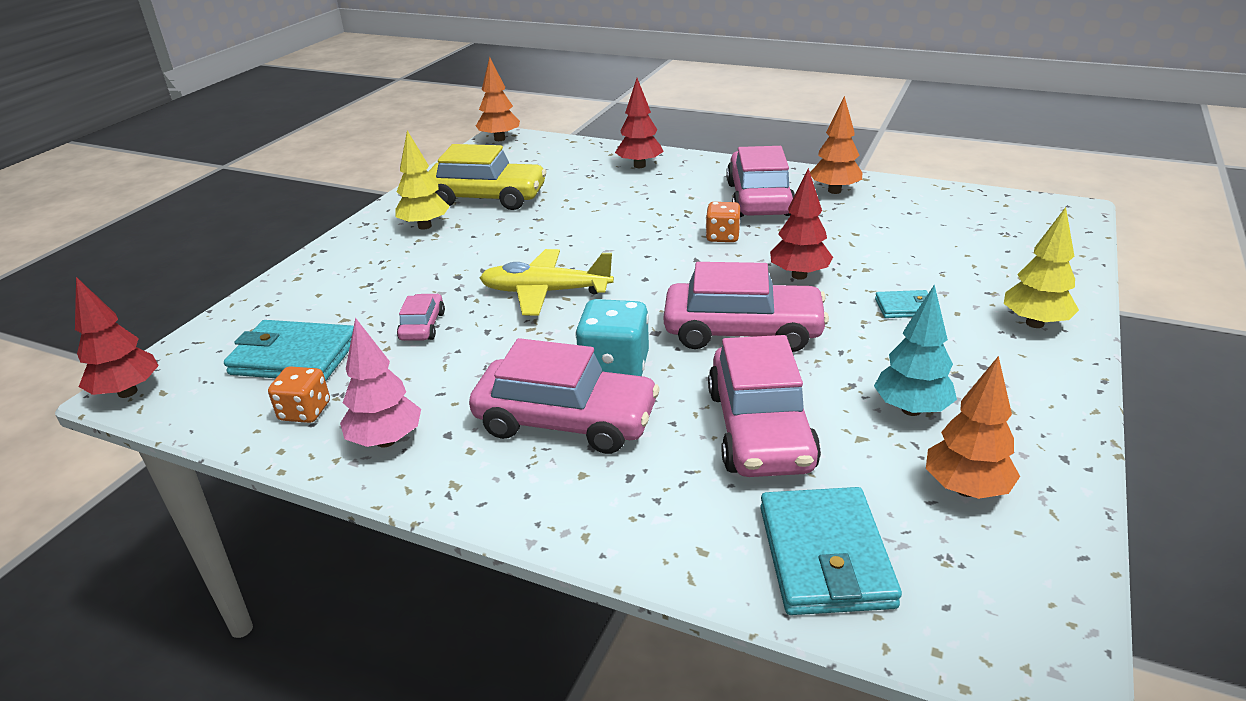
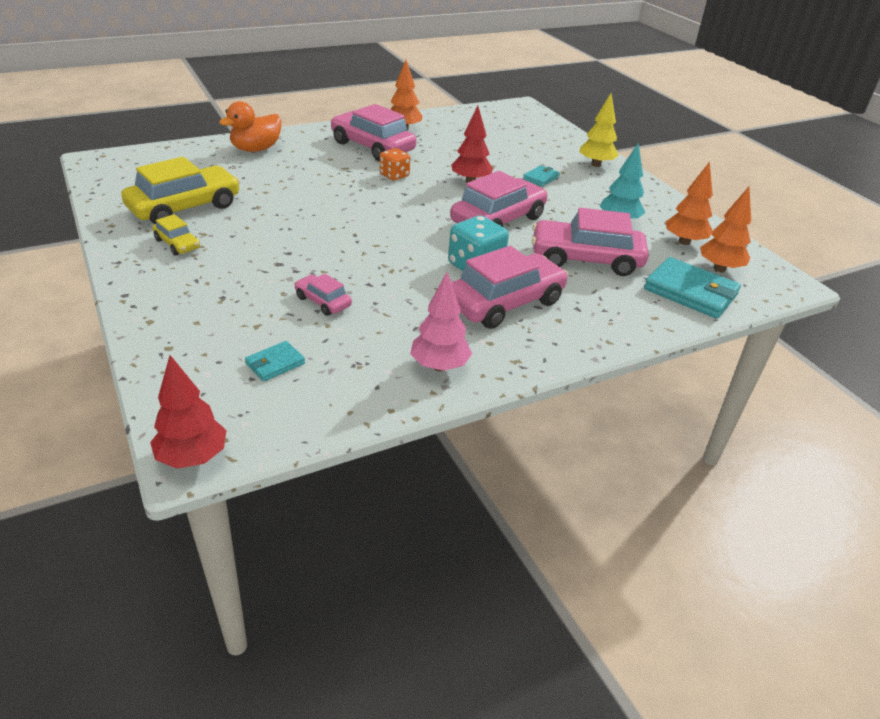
camera: 55 degrees left, 5 degrees up
(294, 357) = (275, 363): turquoise wallet -> turquoise wallet, size x0.51
(305, 412) = (357, 384): orange dice -> none
(424, 226) = (177, 244): yellow tree -> yellow car
(499, 139) = (97, 162): orange tree -> orange tree (719, 268)
(545, 292) = (357, 247): yellow plane -> none
(639, 166) = (256, 149): red tree -> orange duck
(760, 429) = (586, 259): pink car -> pink car turned 150 degrees clockwise

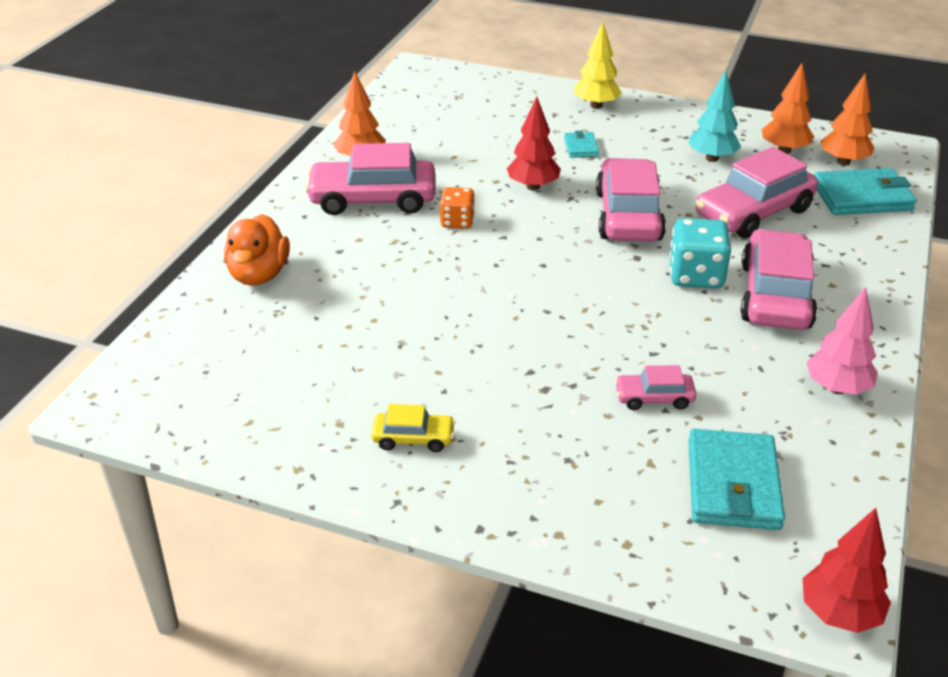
camera: 40 degrees left, 0 degrees up
(184, 207) = (331, 393): yellow car -> none
(275, 363) = (733, 484): turquoise wallet -> turquoise wallet, size x1.95

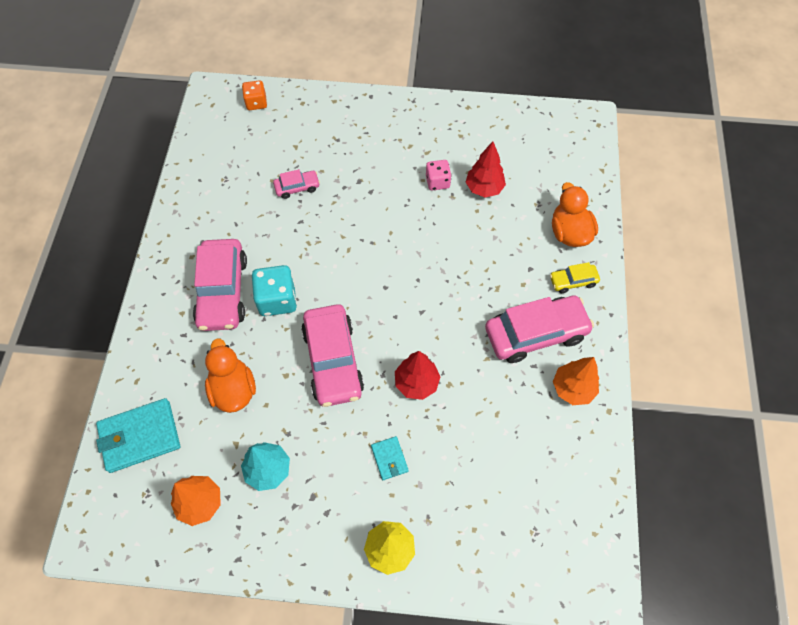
camera: 165 degrees right, 25 degrees up
(413, 438) = (419, 135): yellow car -> yellow car (573, 281)
(415, 364) = (437, 182): none -> pink dice
(457, 221) = (461, 321): orange dice -> orange dice (256, 103)
(733, 484) = (253, 143): turquoise wallet -> none
(753, 213) = (233, 389): pink car -> orange duck
(837, 388) = (192, 217): pink tree -> none
(839, 614) = (209, 91): red tree -> red tree (484, 188)
(843, 162) = (146, 495): orange tree -> none

